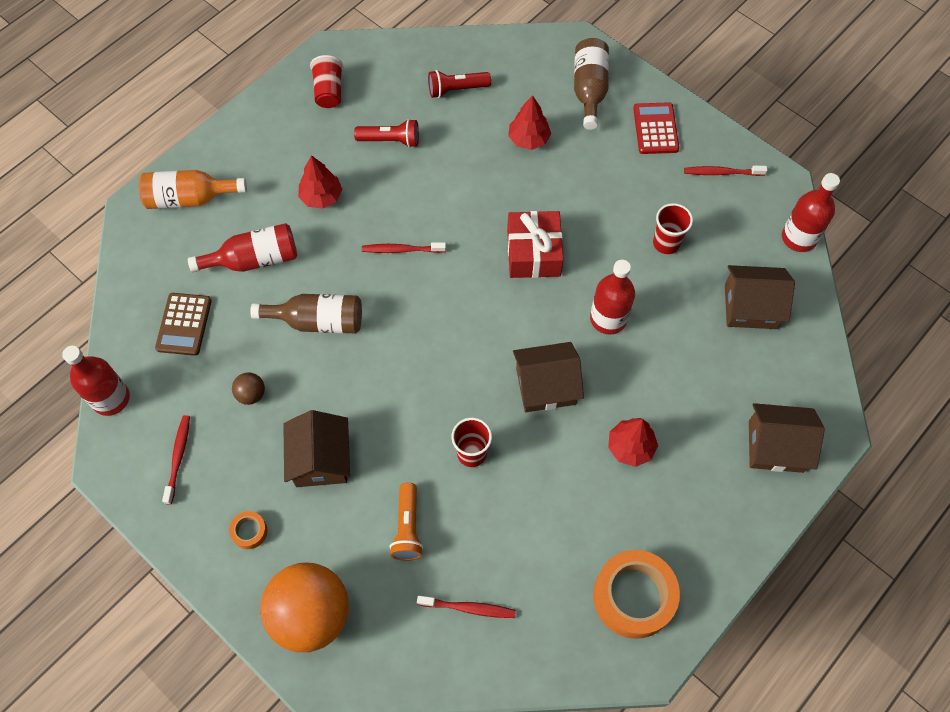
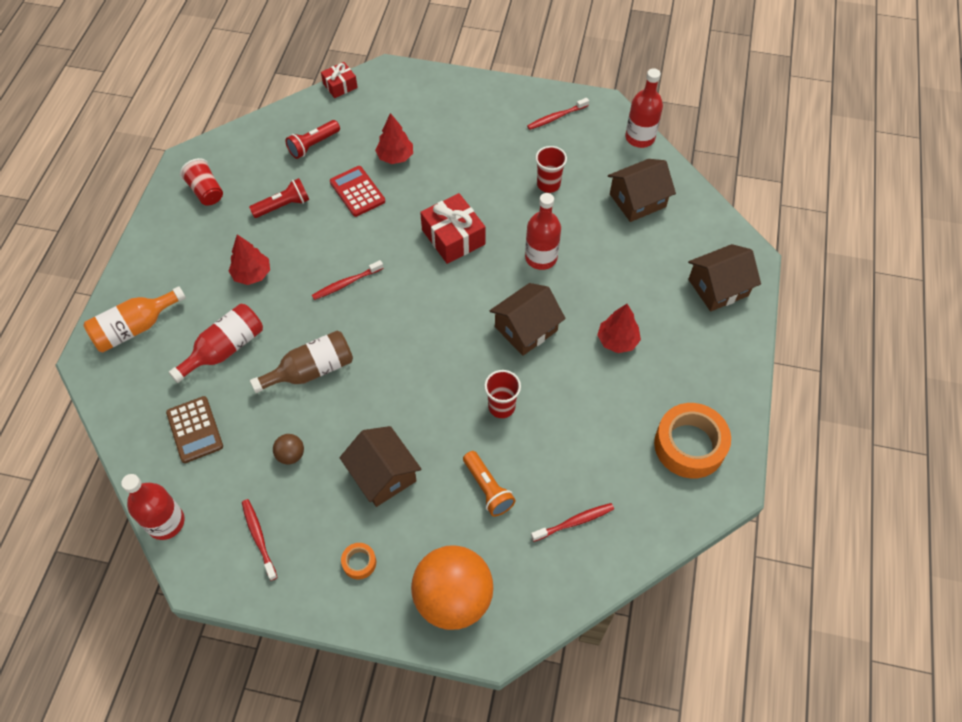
camera: 30 degrees left, 5 degrees down
(520, 37) = (340, 86): none -> red gift
(589, 90) = (419, 101): brown bottle -> none
(655, 129) = (488, 108): red calculator -> red calculator (357, 191)

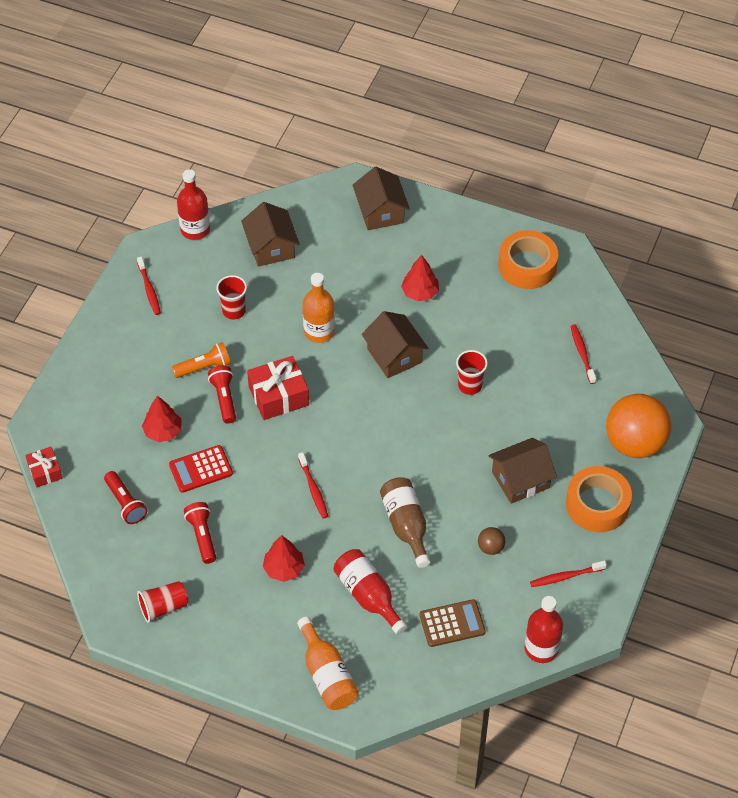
camera: 80 degrees left, 5 degrees down
(359, 562) = (597, 504): orange tape -> orange tape, size x2.23
(441, 195) = (224, 398): none -> red flashlight
(488, 488) = (544, 407): orange flashlight -> orange flashlight (204, 367)
(541, 257) = (319, 331): red bottle -> orange bottle

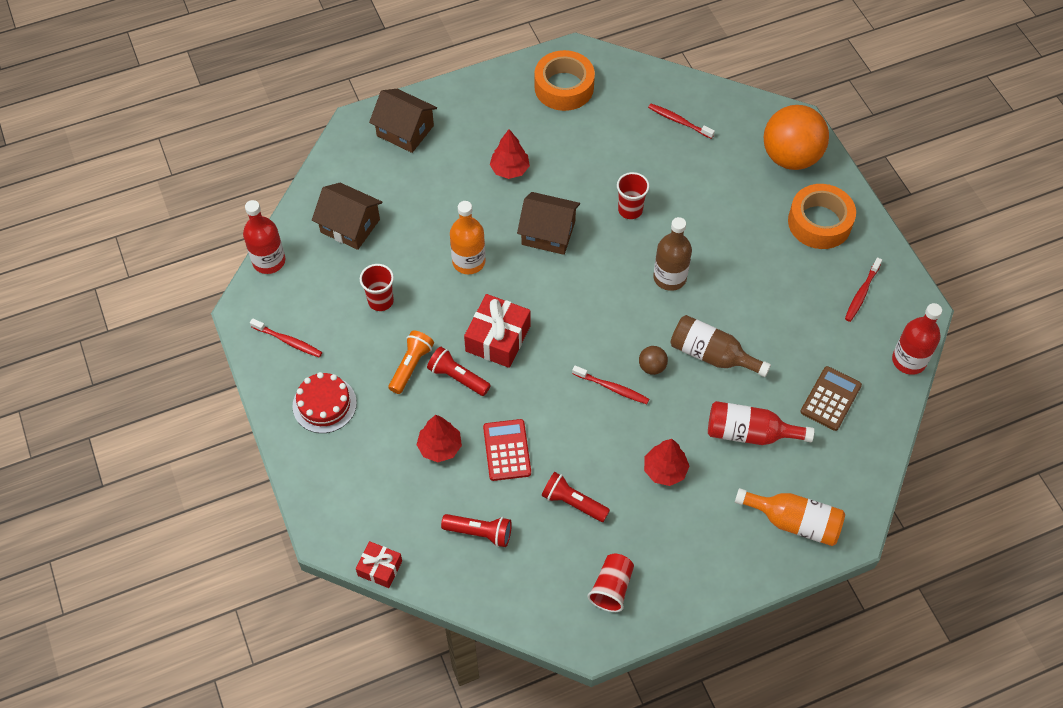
camera: 45 degrees left, 5 degrees up
(126, 346) = (324, 404): none -> red cake
(201, 469) = (507, 450): red calculator -> red calculator turned 150 degrees clockwise
(441, 452) = (669, 277): none -> brown bottle
(490, 547) = (788, 318): brown ball -> brown ball (652, 367)
(520, 480) = (748, 249): brown house -> none

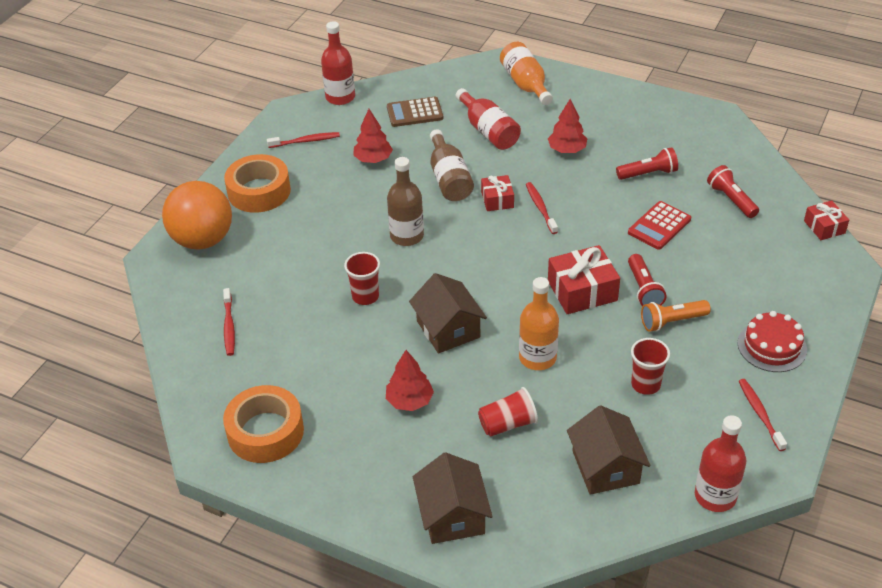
camera: 130 degrees left, 15 degrees down
(440, 447) = (706, 259): red tree -> red tree (373, 159)
(573, 502) = (648, 173): red flashlight -> red flashlight turned 90 degrees counterclockwise
(611, 588) = (675, 126): red cup -> red cup (508, 424)
(652, 367) = (497, 200): brown ball -> red gift

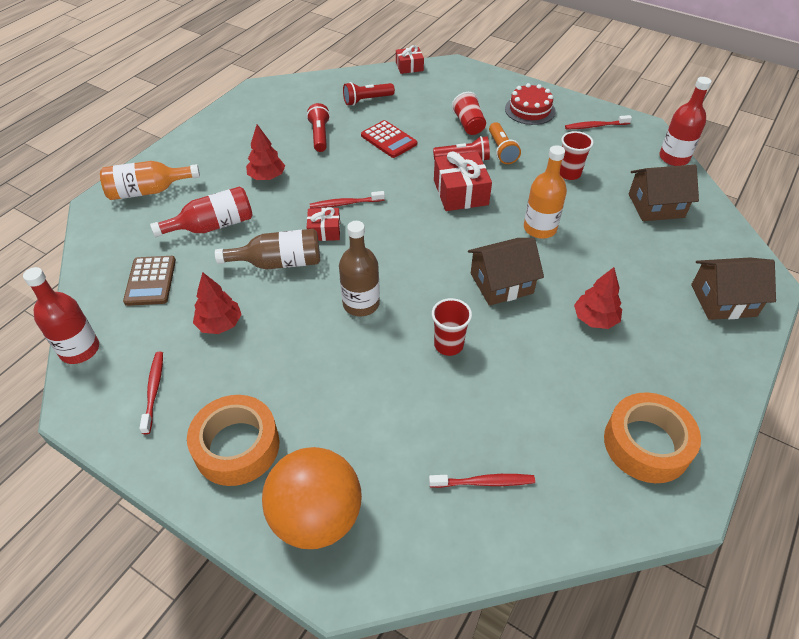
camera: 85 degrees left, 5 degrees up
(508, 424) = (617, 255): red cup -> red cup (468, 125)

